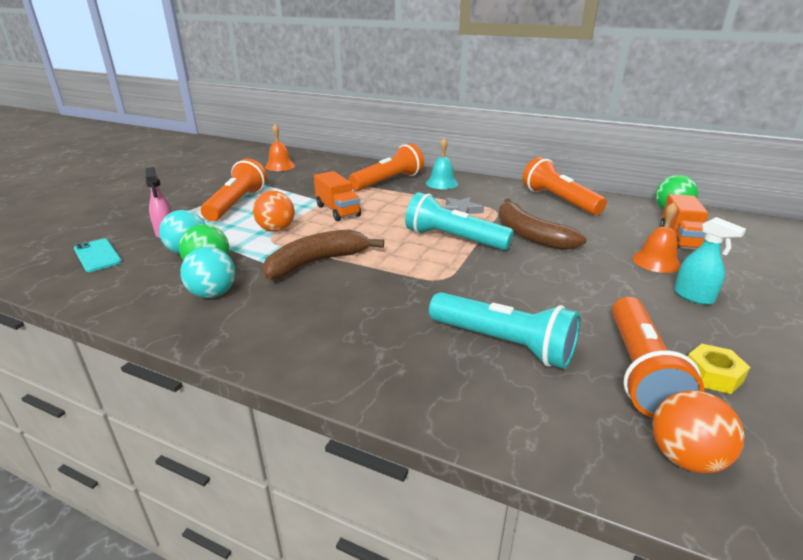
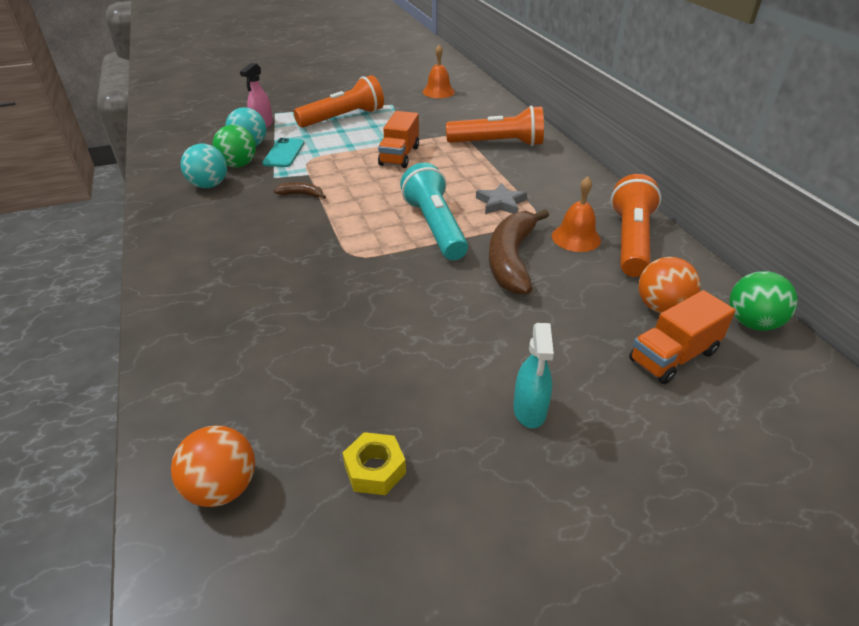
camera: 45 degrees right, 10 degrees up
(97, 255) = (204, 126): turquoise phone -> turquoise phone (284, 153)
(276, 229) = (328, 153): orange ball -> orange ball (661, 307)
(317, 263) = (301, 194): brown banana -> brown banana, size x0.44
(442, 183) = (545, 166): turquoise bell -> none
(503, 344) = (288, 330): turquoise flashlight -> none
(640, 370) = (330, 419): orange flashlight -> none
(656, 261) = (579, 357): orange bell -> orange bell (576, 238)

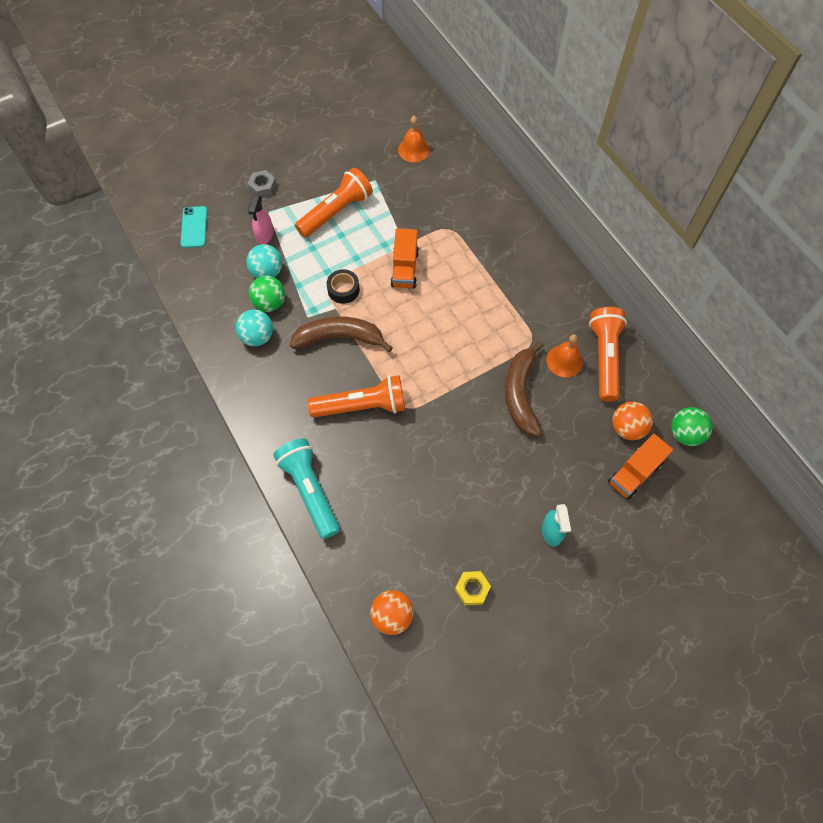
camera: 10 degrees left, 25 degrees up
(279, 100) = (263, 187): none -> grey nut
(284, 153) = (302, 279): turquoise phone -> turquoise phone (194, 227)
(301, 194) = (339, 338): brown banana -> brown banana, size x2.25
(324, 163) = (343, 290): none -> black tape
(435, 227) = (457, 364): turquoise flashlight -> turquoise flashlight (310, 490)
(498, 144) = (486, 236): orange flashlight -> orange flashlight (362, 406)
(501, 203) = (502, 325): grey star -> none

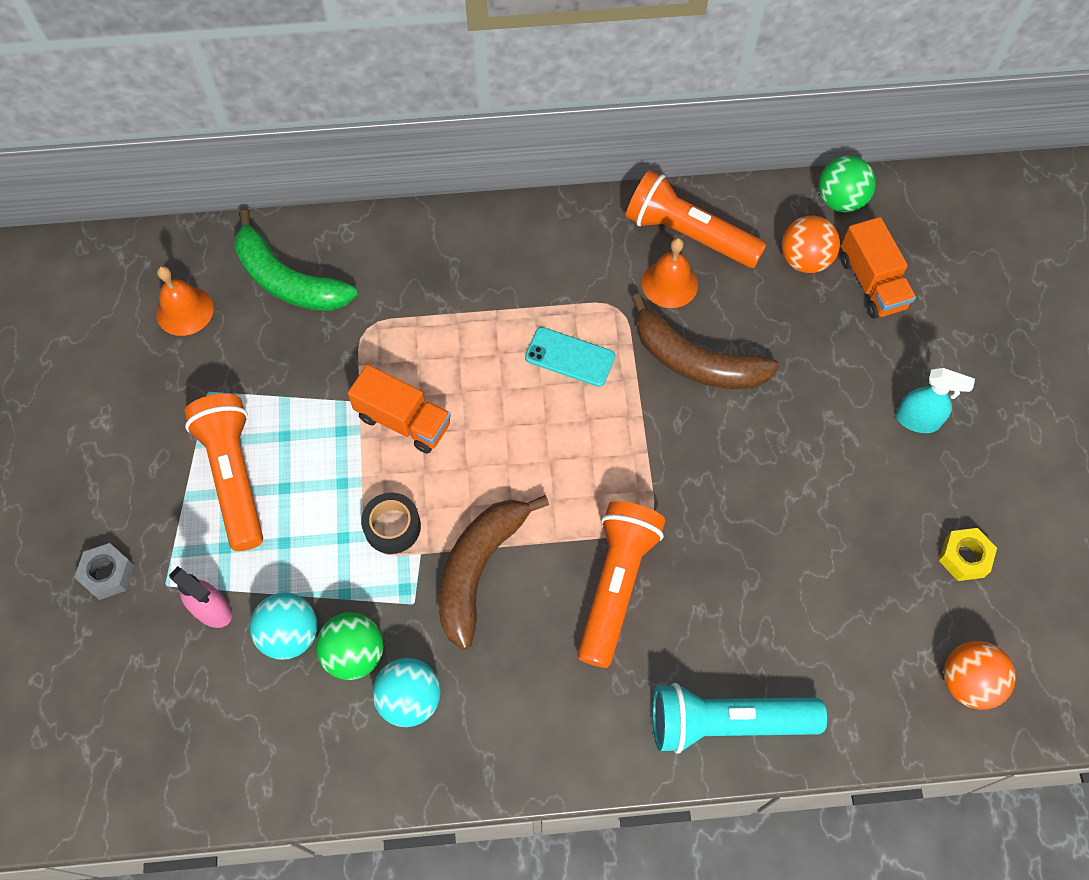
camera: 65 degrees left, 0 degrees up
(194, 227) = (120, 726): turquoise phone -> turquoise phone (570, 357)
(456, 183) = (288, 280): none -> green banana

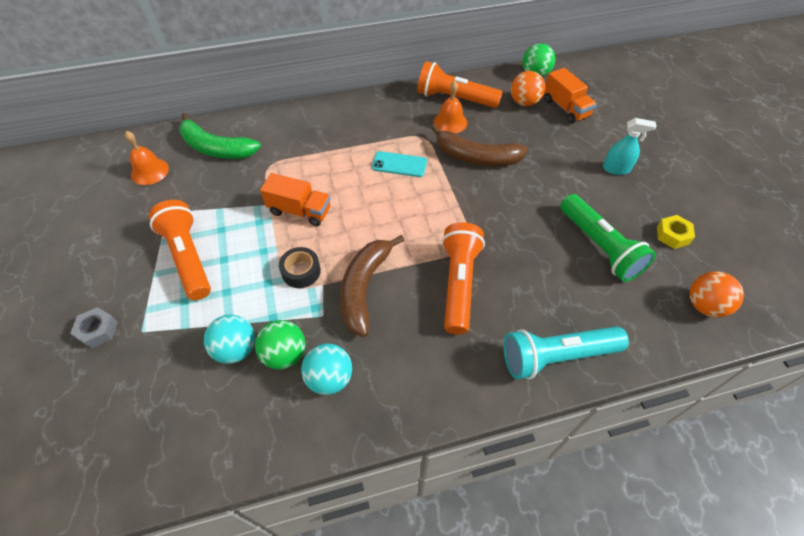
camera: 10 degrees left, 10 degrees down
(212, 610) = (177, 342): pink spray bottle -> none
(843, 558) = (599, 247): none -> green flashlight

